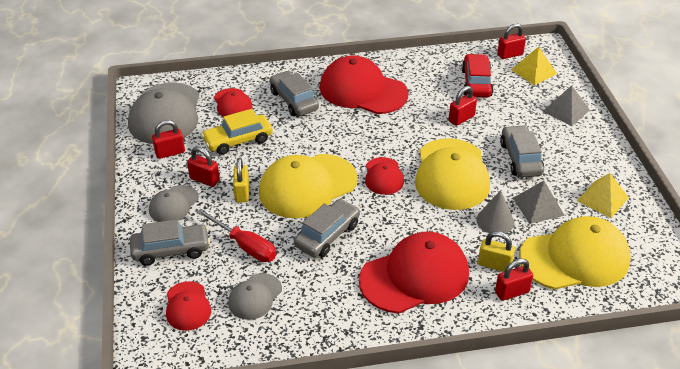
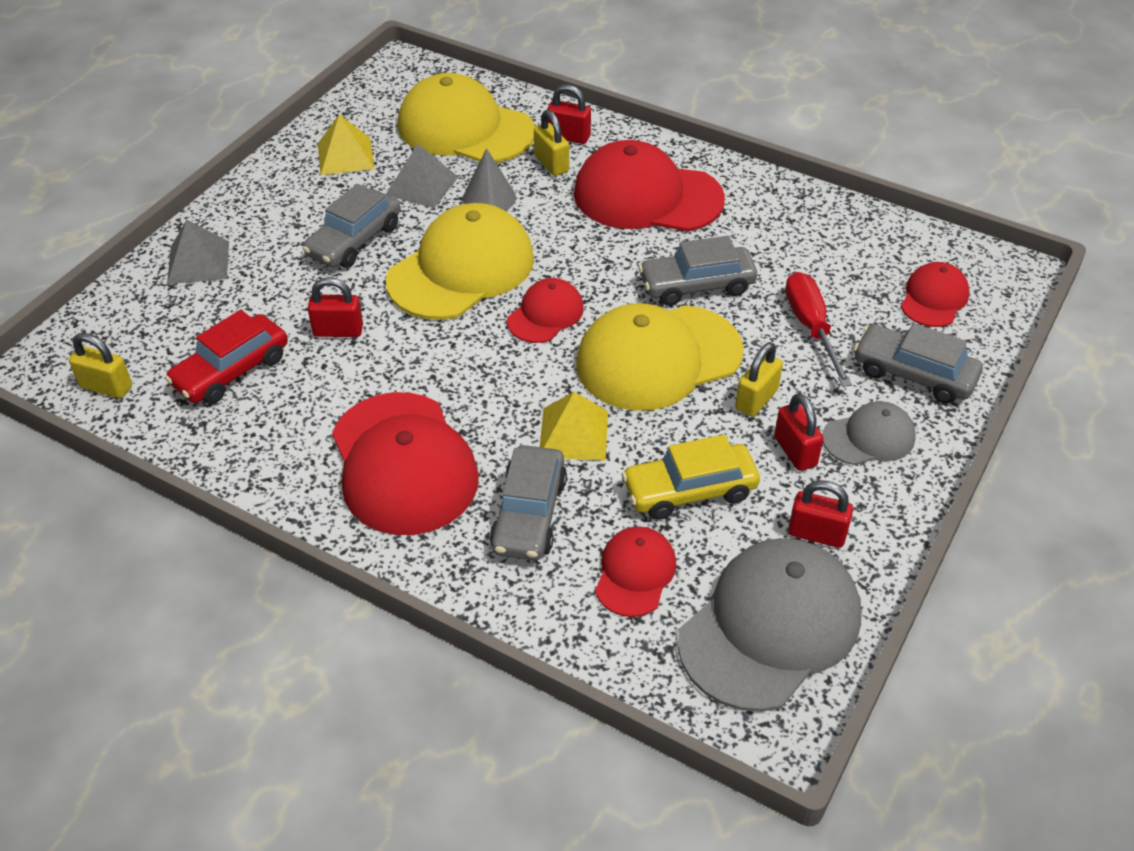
camera: 140 degrees left, 5 degrees up
(238, 140) = (689, 490): yellow car -> yellow car turned 150 degrees clockwise
(255, 296) = (845, 268): grey cap -> none
(307, 186) = (658, 358): yellow cap -> yellow cap turned 150 degrees clockwise
(510, 54) = (106, 387): red padlock -> yellow padlock
(534, 71) = (129, 338): yellow pyramid -> yellow pyramid (573, 433)

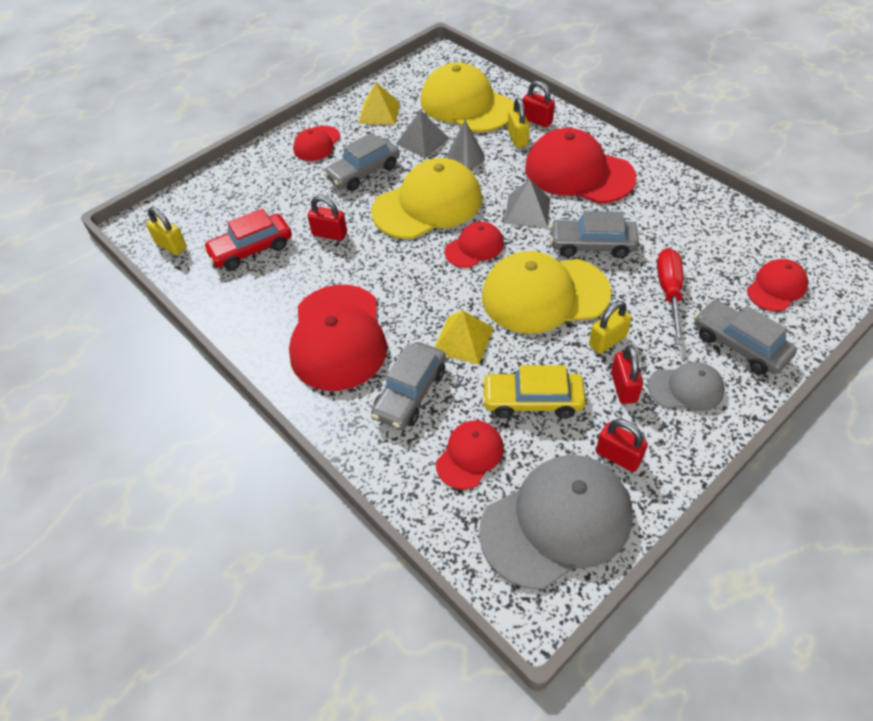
camera: 20 degrees right, 5 degrees up
(198, 262) = (259, 171): grey pyramid -> grey pyramid (527, 210)
(270, 211) = (317, 144): none -> red cap

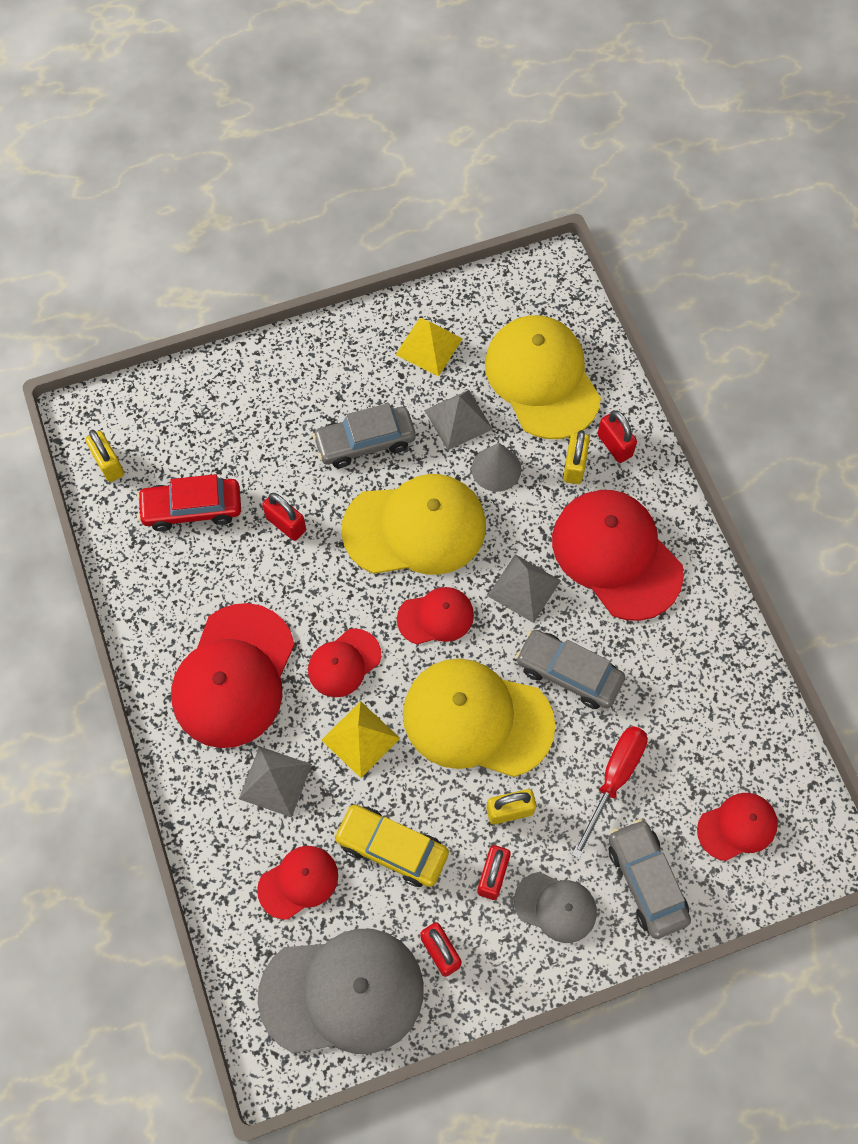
camera: 20 degrees right, 15 degrees up
(317, 144) = (331, 369): red cap -> red cap (344, 663)
(410, 393) = (275, 781): grey car -> grey pyramid

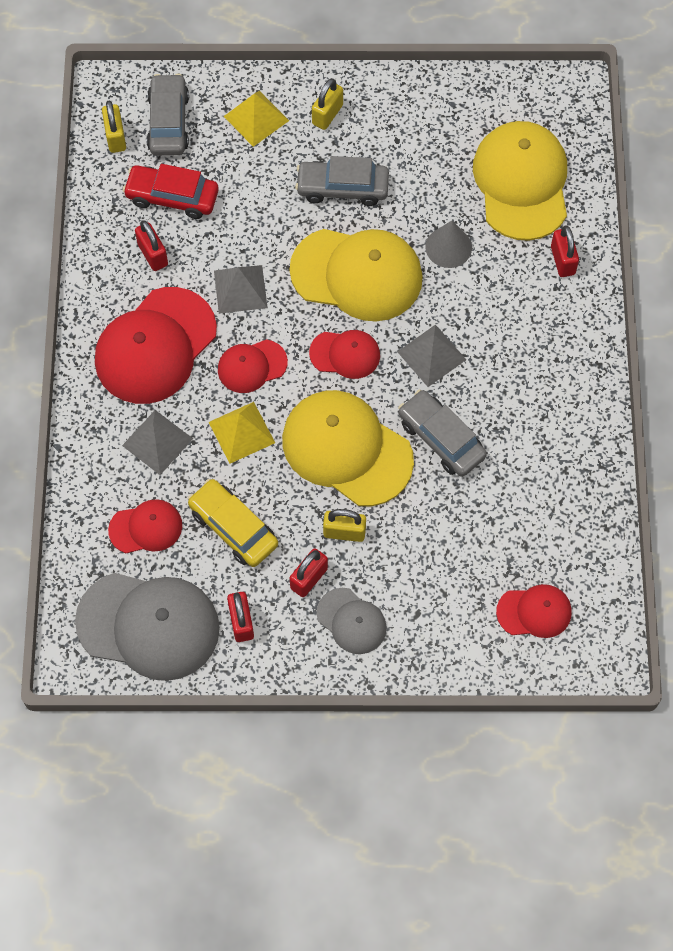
camera: 20 degrees right, 0 degrees up
(286, 524) = (247, 235): red padlock -> red padlock (153, 254)
(429, 346) = (432, 123): yellow pyramid -> yellow pyramid (256, 118)
(458, 419) = (432, 194): grey pyramid -> grey pyramid (240, 289)
(574, 466) = (519, 267): yellow padlock -> yellow padlock (327, 114)
(614, 779) = (444, 537): red screwdriver -> none
(616, 555) = (524, 354): red cap -> none
(646, 881) = (437, 627): grey car -> grey car (168, 122)

